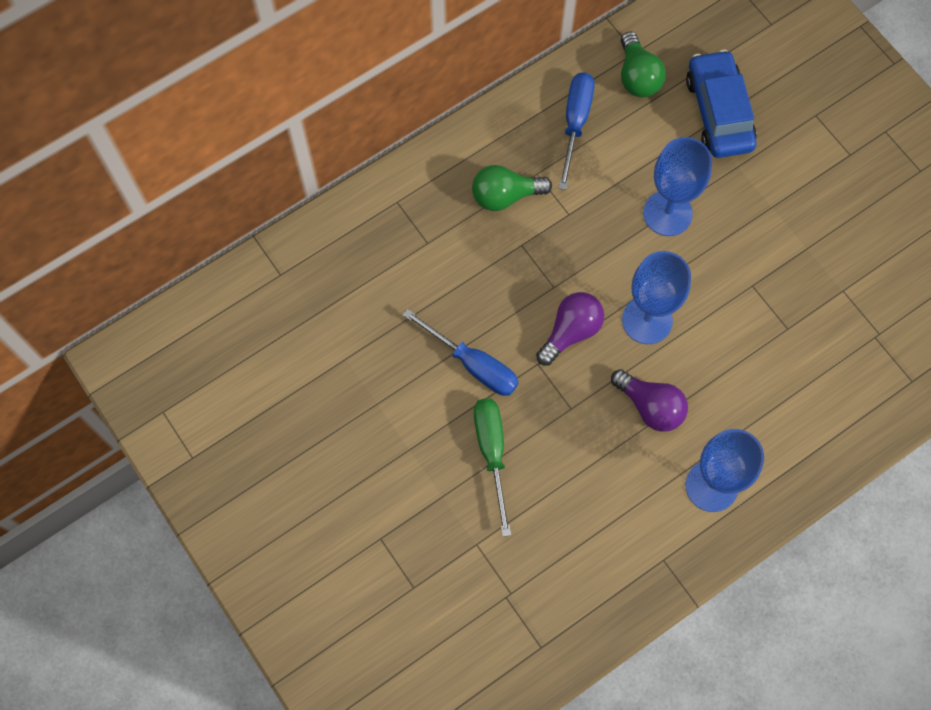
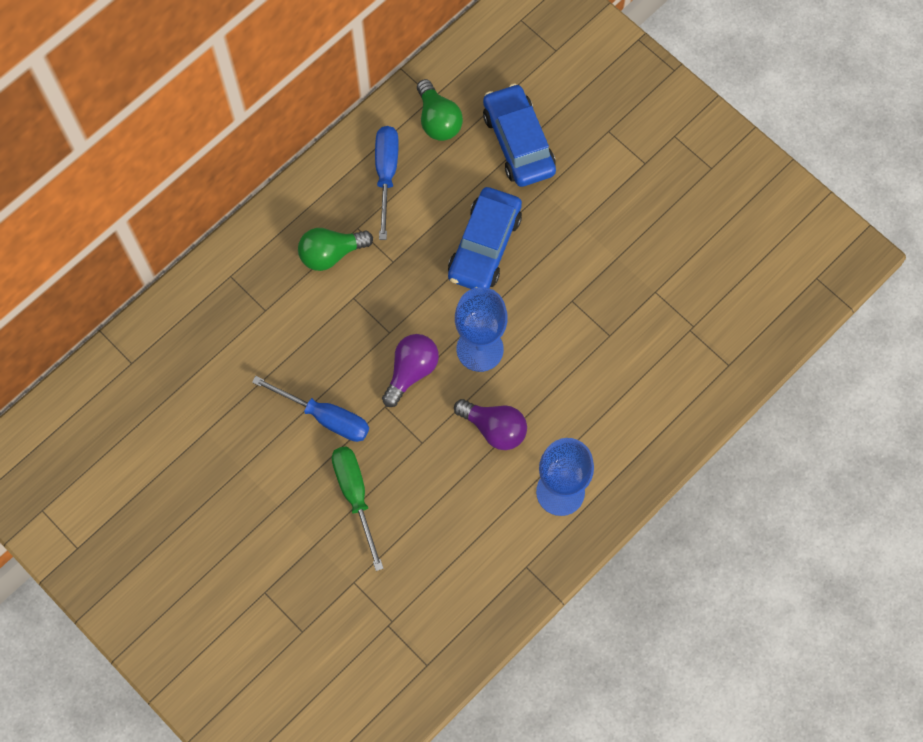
camera: 10 degrees left, 0 degrees up
(667, 213) = (484, 246): blue goblet -> blue car

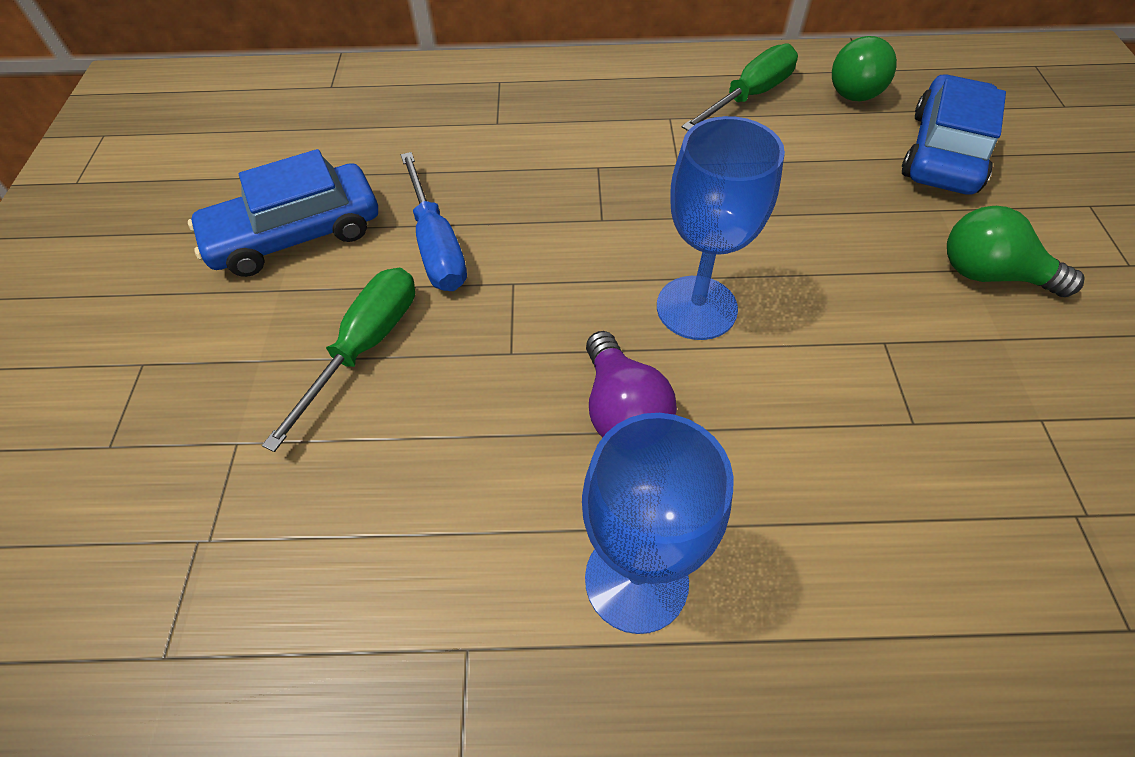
camera: 45 degrees right, 15 degrees down
(331, 254) = (617, 120): green light bulb -> green light bulb (990, 274)
(386, 174) = (749, 96): blue screwdriver -> green screwdriver
(411, 371) = (584, 271): purple light bulb -> none
(484, 246) = (807, 214): blue car -> blue car (296, 234)

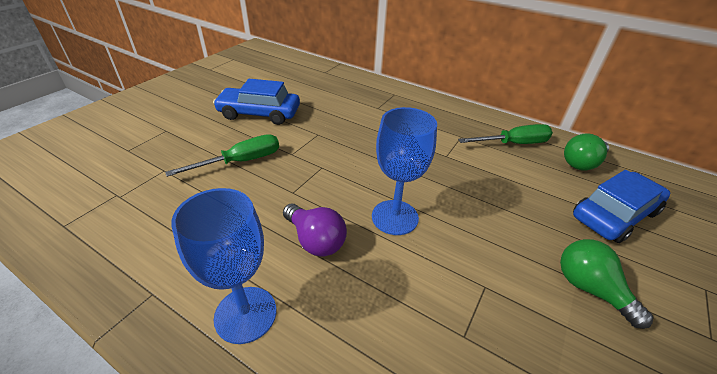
camera: 30 degrees right, 15 degrees down
(436, 245) = (306, 140): blue screwdriver -> none
(622, 410) = (315, 240): purple light bulb -> purple light bulb turned 60 degrees counterclockwise

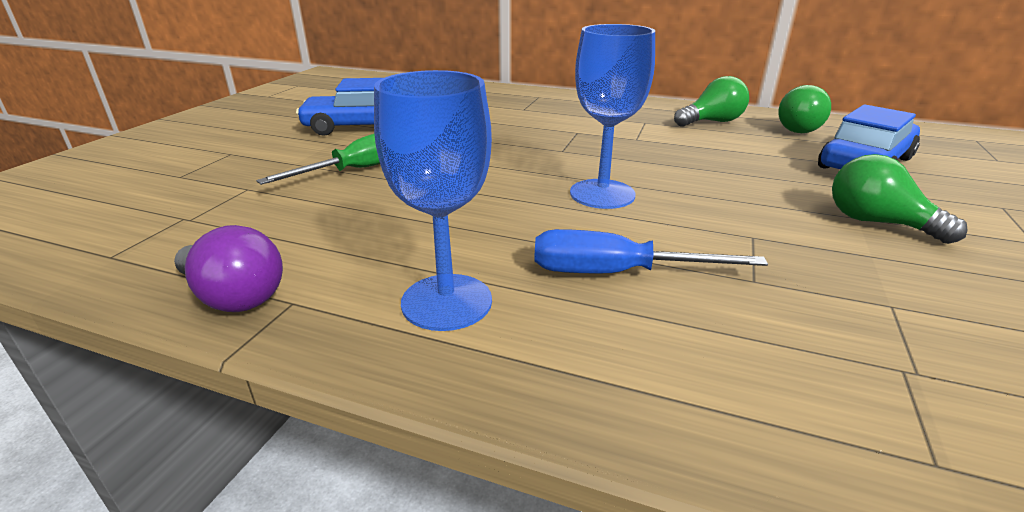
camera: 10 degrees left, 10 degrees down
(315, 240) = (507, 225): purple light bulb -> purple light bulb (234, 296)
(368, 308) = (615, 273): none -> blue screwdriver
(513, 144) = (712, 122): green screwdriver -> green light bulb

